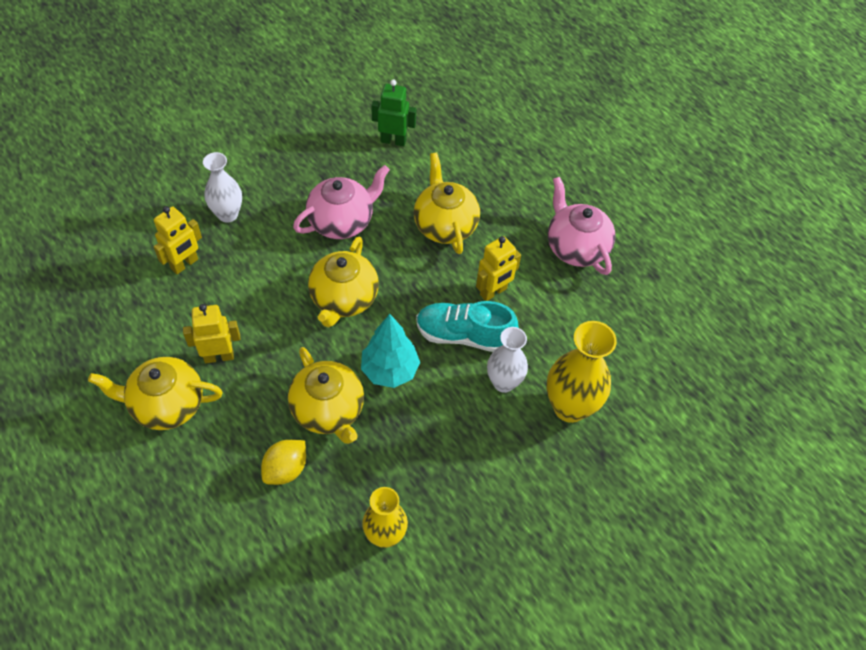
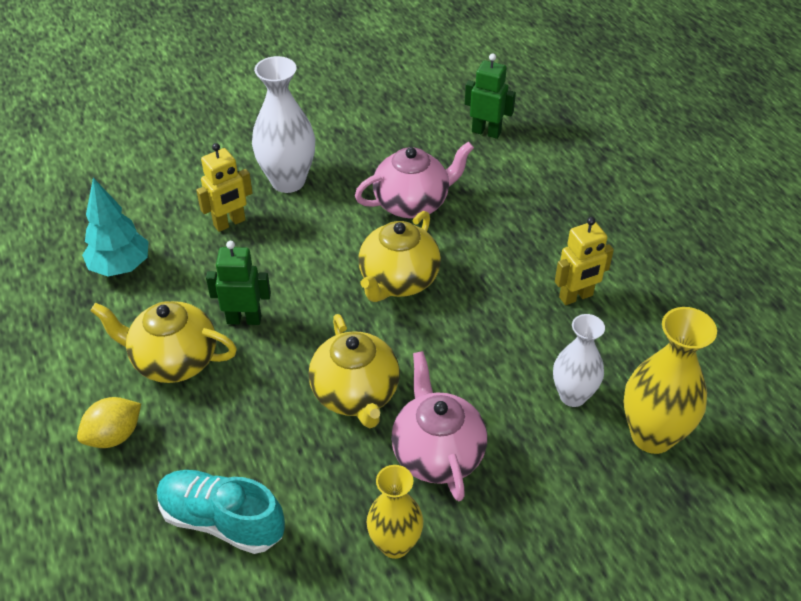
camera: 15 degrees right, 10 degrees down
(219, 356) = (244, 319): yellow robot -> green robot
(228, 214) = (288, 181): white vase -> white vase, size x1.51
(286, 469) = (292, 450): yellow lemon -> yellow lemon (114, 436)
(390, 370) = (437, 362): turquoise tree -> turquoise tree (120, 267)
(445, 225) = (530, 221): yellow teapot -> none
(464, 335) = (532, 337): turquoise shoe -> turquoise shoe (222, 520)
(576, 247) = (684, 263): pink teapot -> pink teapot (437, 453)

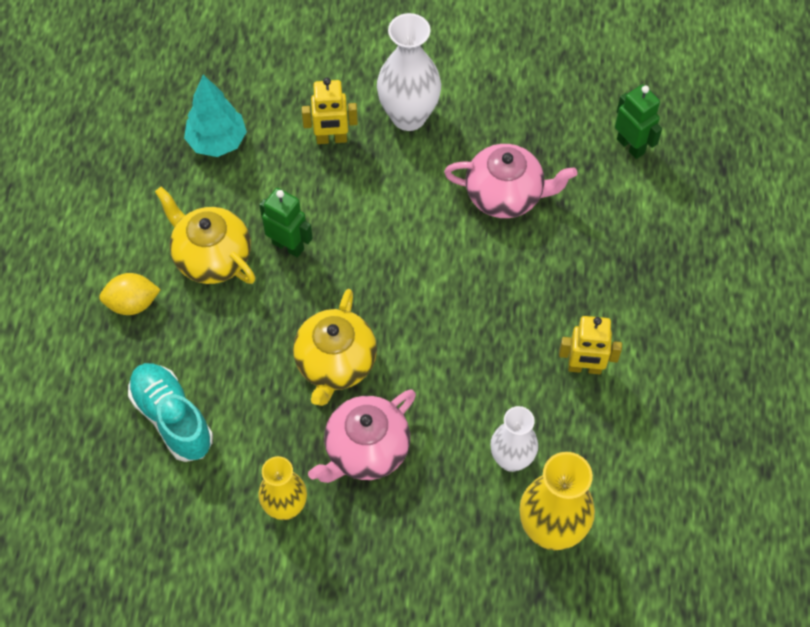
camera: 30 degrees right, 15 degrees up
(398, 280) = (439, 272): yellow teapot -> none
(437, 453) = (366, 450): pink teapot -> pink teapot turned 150 degrees counterclockwise

